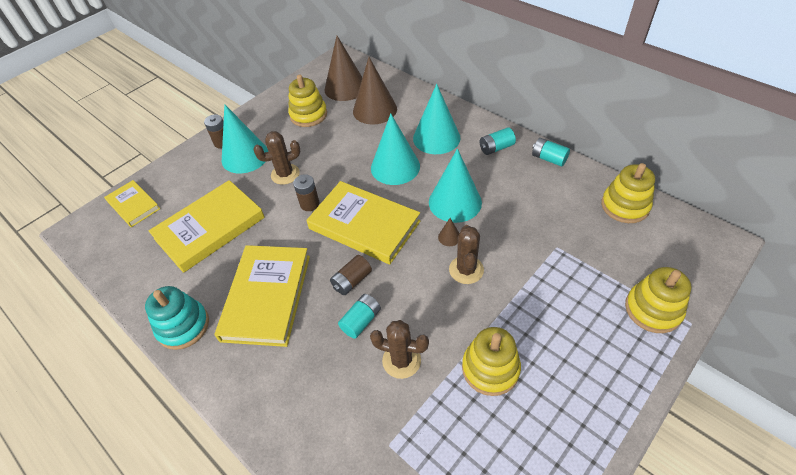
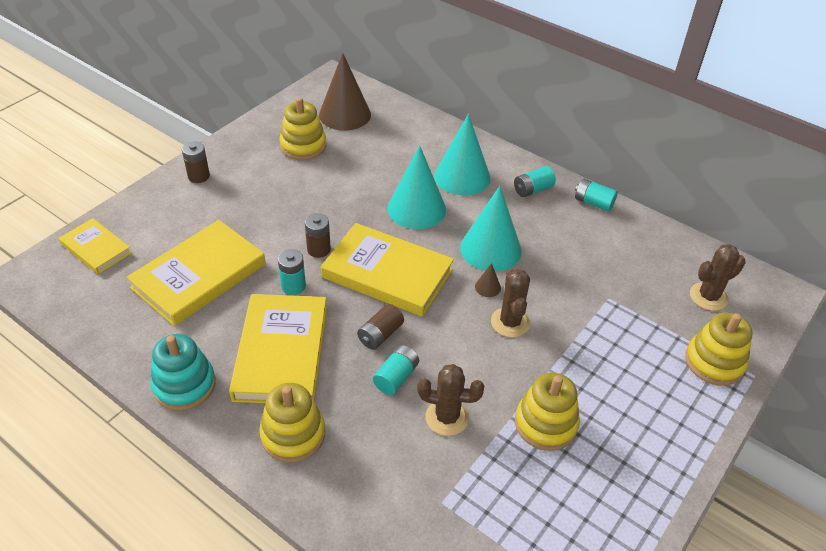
camera: 10 degrees left, 5 degrees down
(245, 156) = (230, 193): turquoise cone -> none
(284, 237) = (293, 286): none -> turquoise battery
(285, 174) = (284, 215): brown cactus -> brown cactus (708, 297)
(375, 110) = (384, 142): brown cone -> none
(625, 206) = (680, 255): yellow stacking toy -> yellow stacking toy (293, 434)

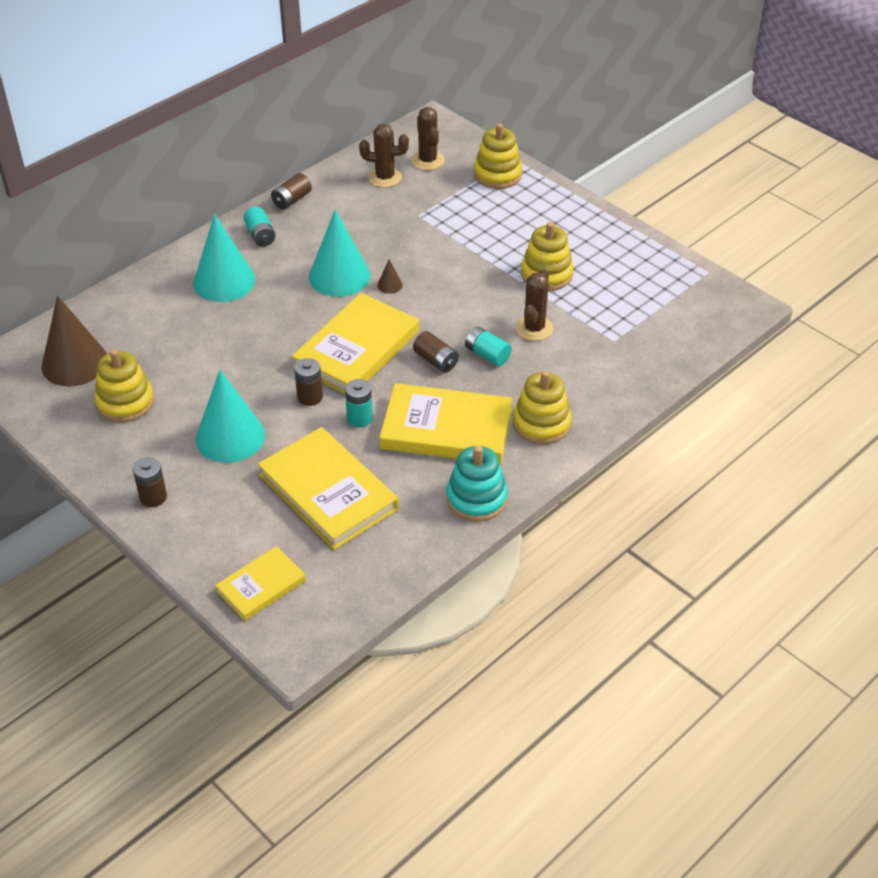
camera: 80 degrees left, 0 degrees up
(416, 209) = (266, 320): turquoise cone -> turquoise cone (230, 437)
(510, 322) = (435, 277): brown cactus -> brown cactus (385, 177)
(593, 202) = (291, 200): turquoise battery -> brown battery

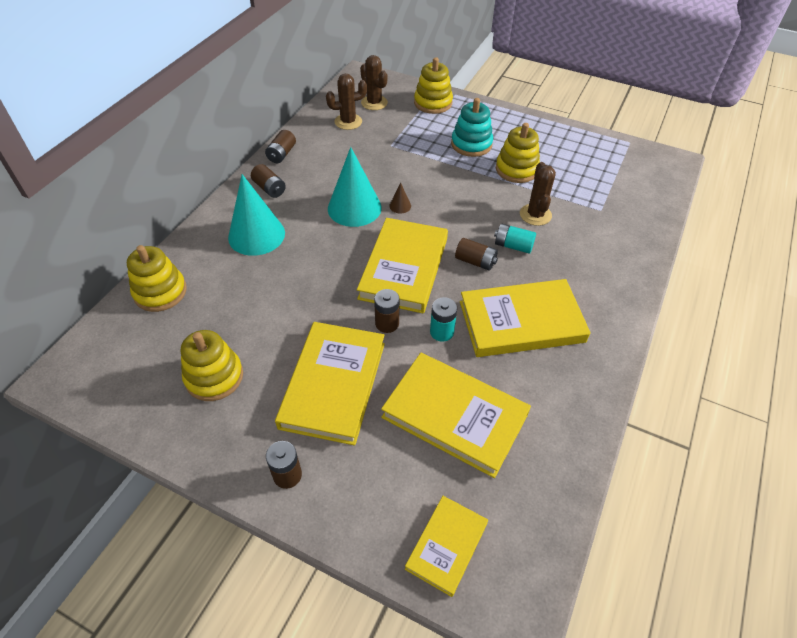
camera: 20 degrees left, 5 degrees up
(75, 363) = (146, 349): brown cone -> none
(230, 437) = (333, 384): turquoise cone -> yellow book
(260, 235) = (269, 188): turquoise battery -> brown battery
(476, 499) = (587, 382): turquoise stacking toy -> turquoise stacking toy (471, 144)
(541, 424) = (594, 295): yellow stacking toy -> yellow stacking toy (160, 292)

